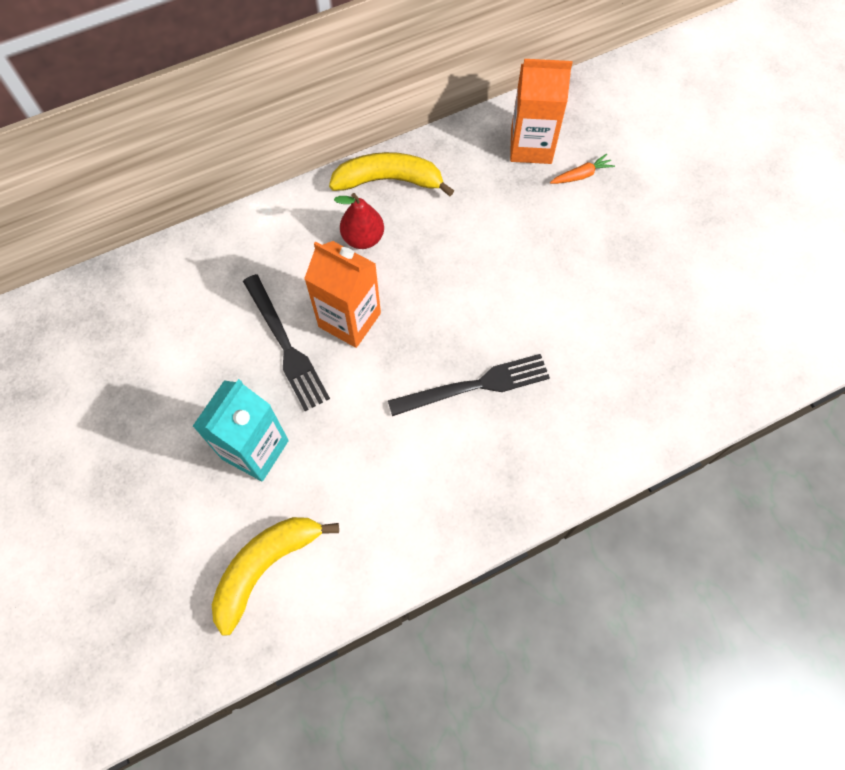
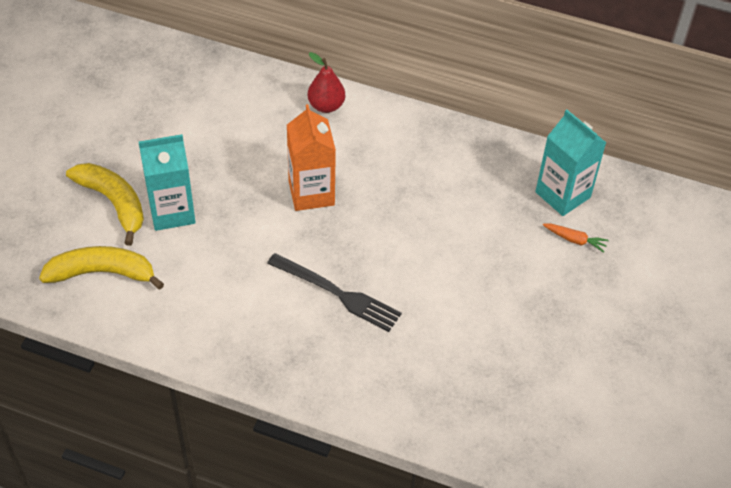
camera: 45 degrees right, 15 degrees down
(285, 346) = (257, 174): black fork -> none
(363, 238) = (379, 156): red pear -> red pear (326, 106)
(389, 180) = (439, 138): yellow banana -> yellow banana (114, 203)
(531, 146) = (562, 195): orange carton -> turquoise carton

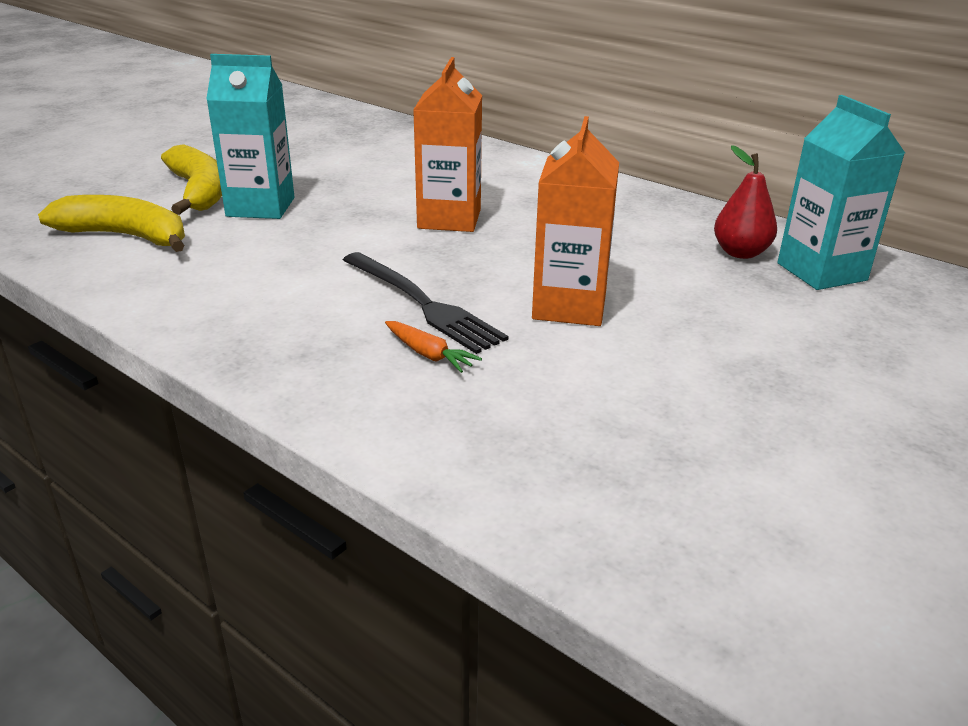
camera: 20 degrees right, 20 degrees down
(326, 106) = (514, 166): red pear -> red pear (740, 253)
(425, 272) = (569, 306): none -> orange carton
(575, 240) = (832, 315): orange carrot -> orange carrot (429, 354)

